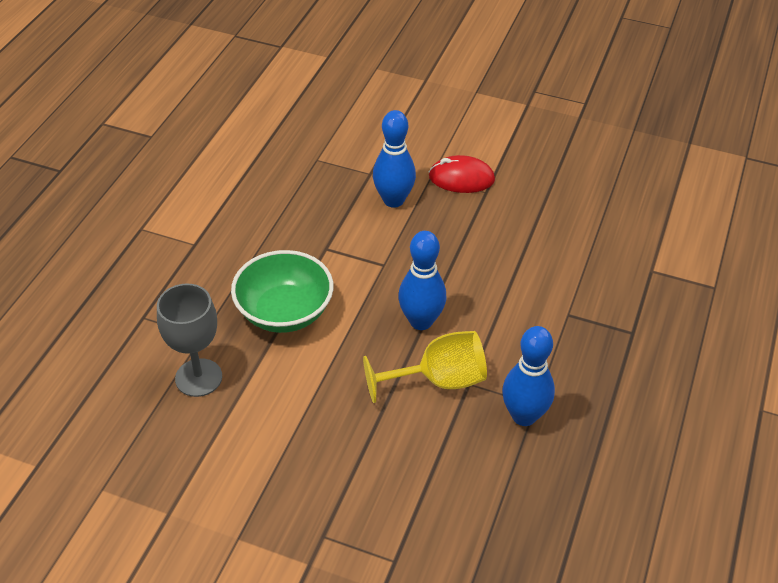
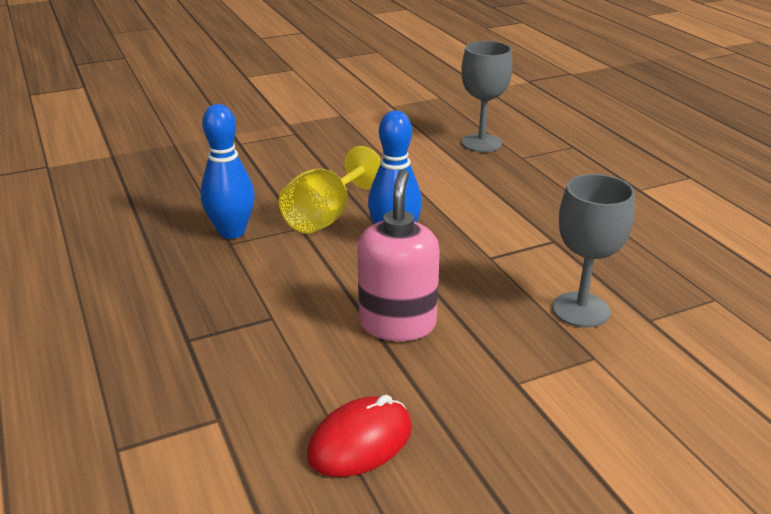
camera: 135 degrees right, 15 degrees down
(284, 312) = (499, 192): green bowl -> none
(393, 200) = (580, 310): blue bowling pin -> grey goblet
(461, 178) = (565, 379): red mouse -> red mouse (360, 441)
(501, 259) = (397, 324): none -> pink soap dispenser

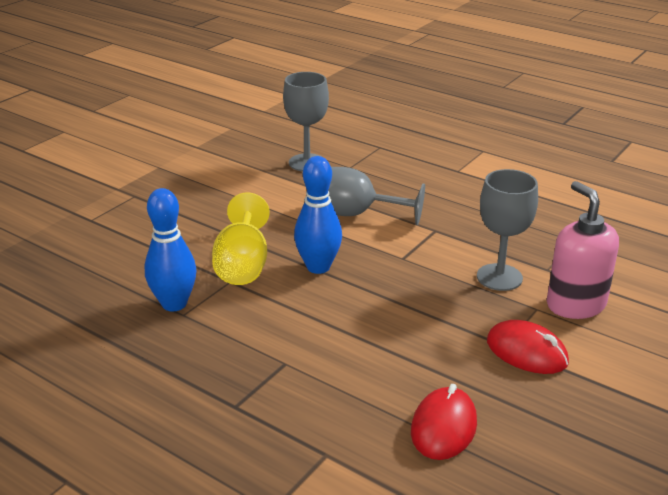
camera: 30 degrees left, 0 degrees up
(397, 324) = (386, 333): pink soap dispenser -> pink soap dispenser (575, 304)
(485, 202) = (358, 214): none -> grey goblet
(534, 399) = (526, 352): none -> red mouse

